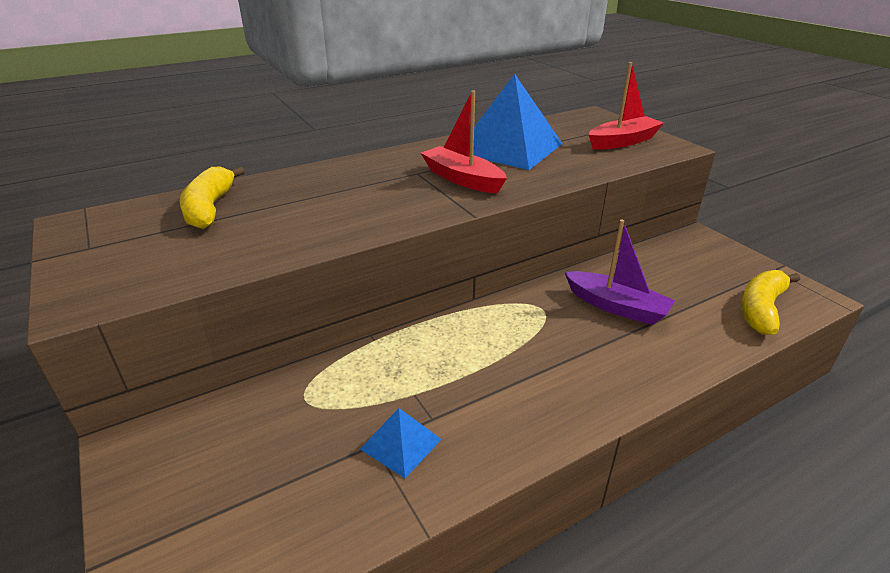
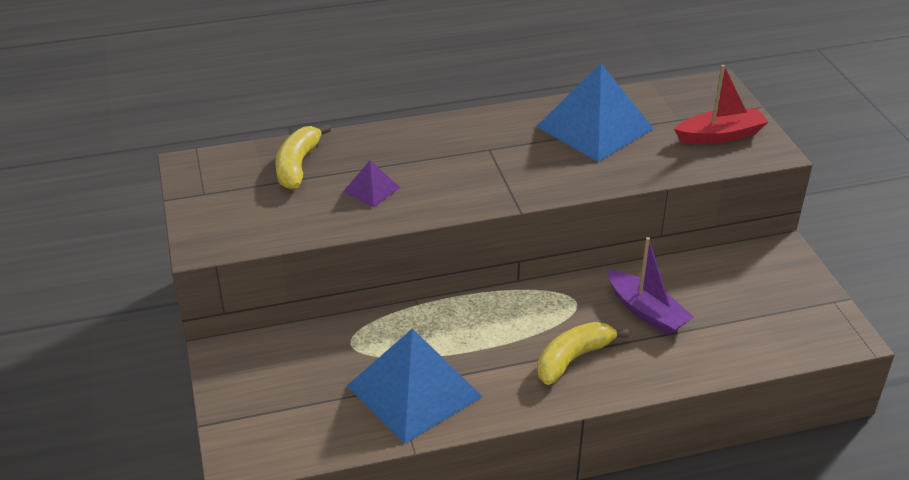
camera: 15 degrees right, 5 degrees up
(301, 218) = (371, 189): none -> purple pyramid
(401, 444) = (414, 391): blue pyramid -> blue pyramid, size x2.19
(462, 179) = (528, 164): red boat -> none
(761, 309) = (785, 339): yellow banana -> yellow banana (573, 358)

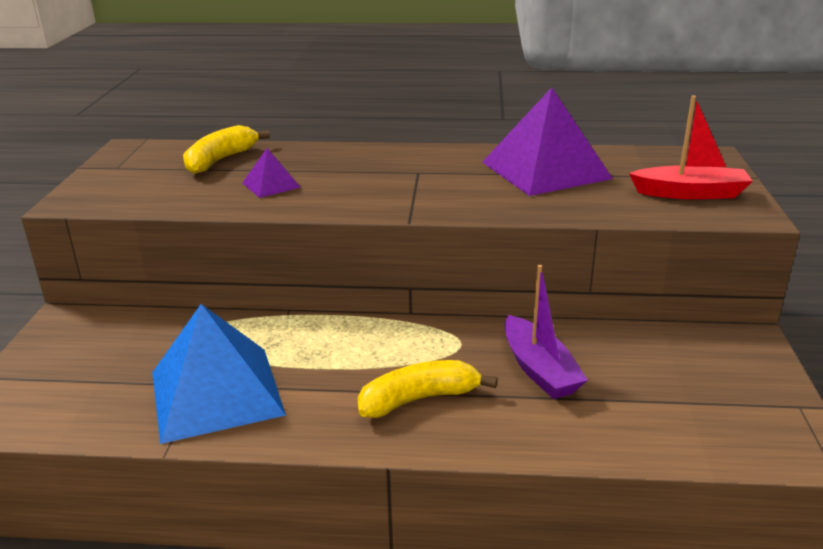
camera: 20 degrees right, 10 degrees down
(595, 127) = (546, 170): blue pyramid -> purple pyramid

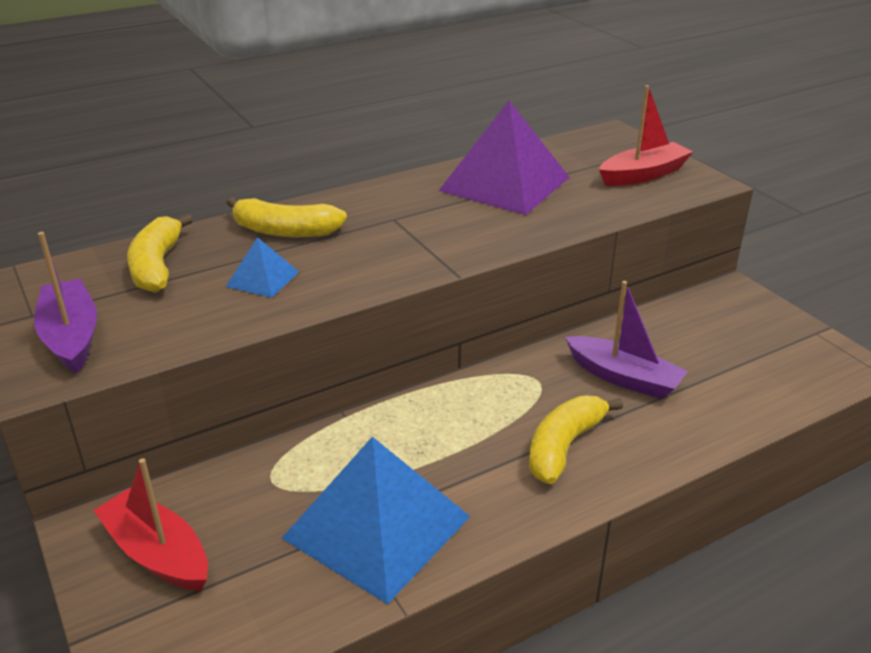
camera: 35 degrees left, 5 degrees up
(77, 349) = (157, 553): none -> red boat
(117, 185) = (71, 336): none -> purple boat
(271, 185) = (262, 279): purple pyramid -> blue pyramid
(329, 160) = (285, 231): none -> yellow banana

